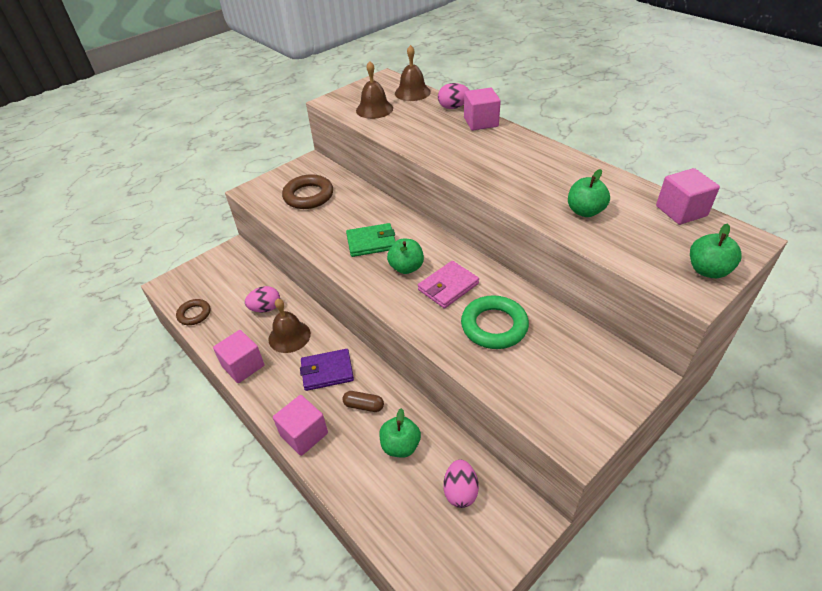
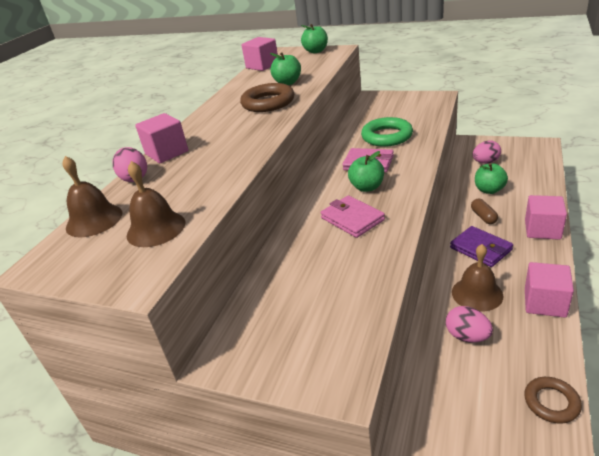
camera: 115 degrees left, 10 degrees down
(308, 196) = (308, 309): brown ring -> brown ring (268, 102)
(371, 242) = (352, 219): green wallet -> pink wallet

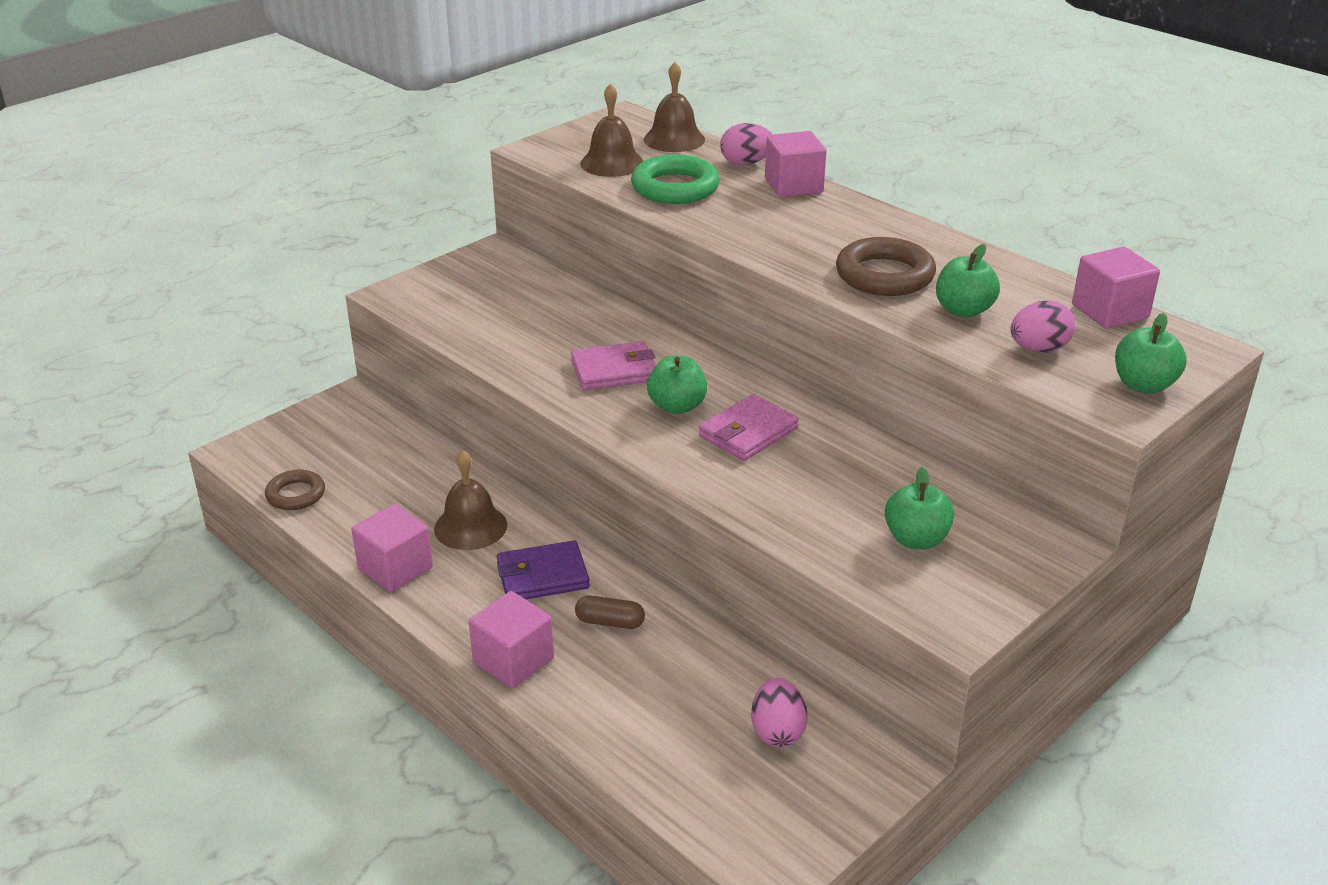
camera: 110 degrees right, 0 degrees up
(387, 136) = (825, 484): green ring -> green ring (675, 187)
(467, 336) = (423, 486): pink egg -> pink egg (1038, 349)
(489, 190) = (676, 674): green apple -> green apple (916, 539)

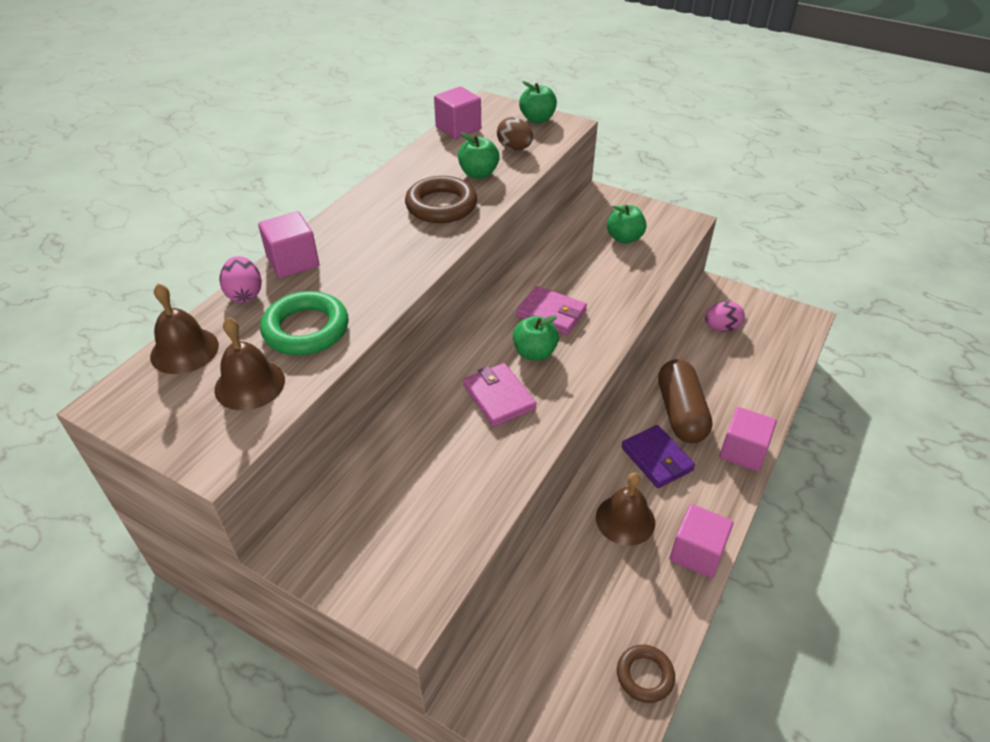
camera: 105 degrees left, 10 degrees up
(610, 622) = (681, 413): brown capsule -> brown capsule, size x2.10
(1038, 349) = (514, 148): pink egg -> brown egg

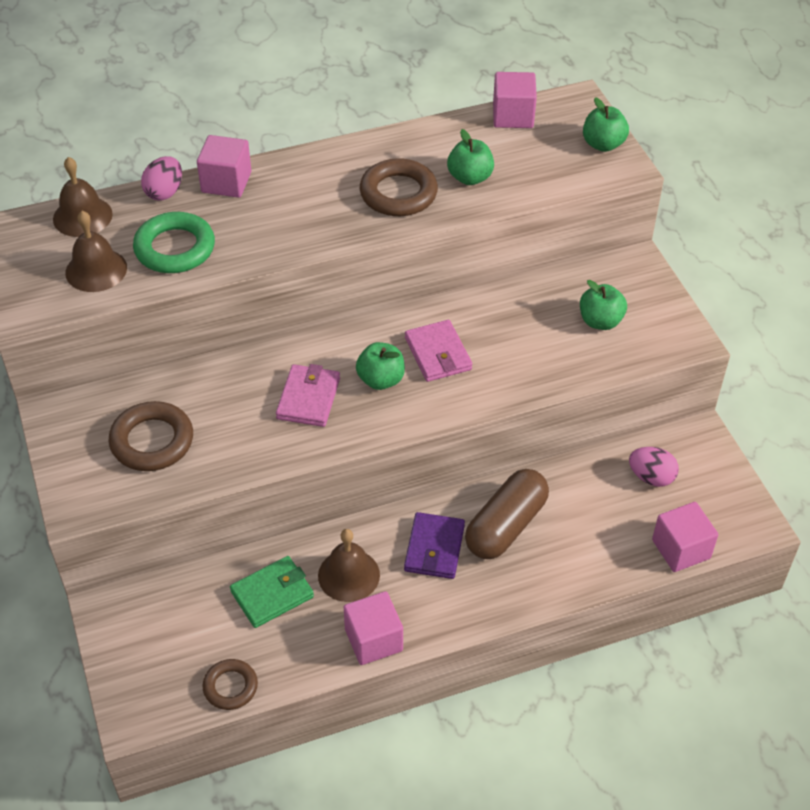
camera: 40 degrees right, 5 degrees up
(411, 511) = (152, 441): none -> brown ring
(514, 148) = (537, 167): brown egg -> none
(589, 576) = (272, 594): none -> green wallet
(742, 451) = (518, 595): pink cube -> pink cube (681, 549)

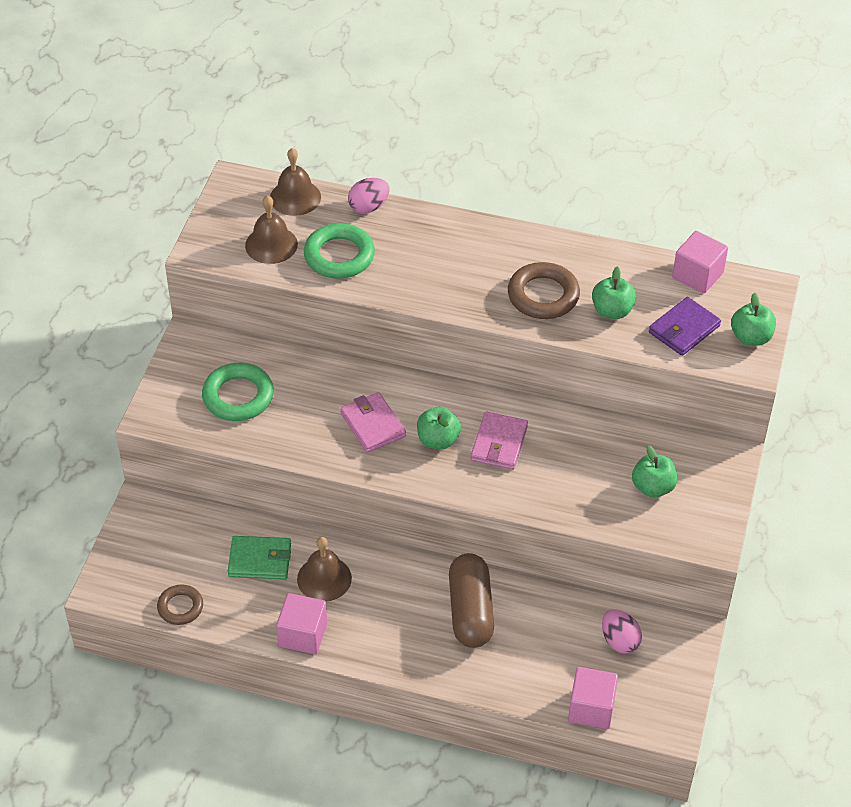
camera: 35 degrees right, 0 degrees up
(152, 441) = (238, 396): brown ring -> green ring
(226, 182) = (420, 221): pink cube -> none
(308, 398) = (372, 425): pink wallet -> pink wallet turned 75 degrees counterclockwise
(434, 548) = (402, 596): purple wallet -> purple wallet (684, 329)
(506, 526) = (470, 611): brown capsule -> brown capsule turned 75 degrees counterclockwise

